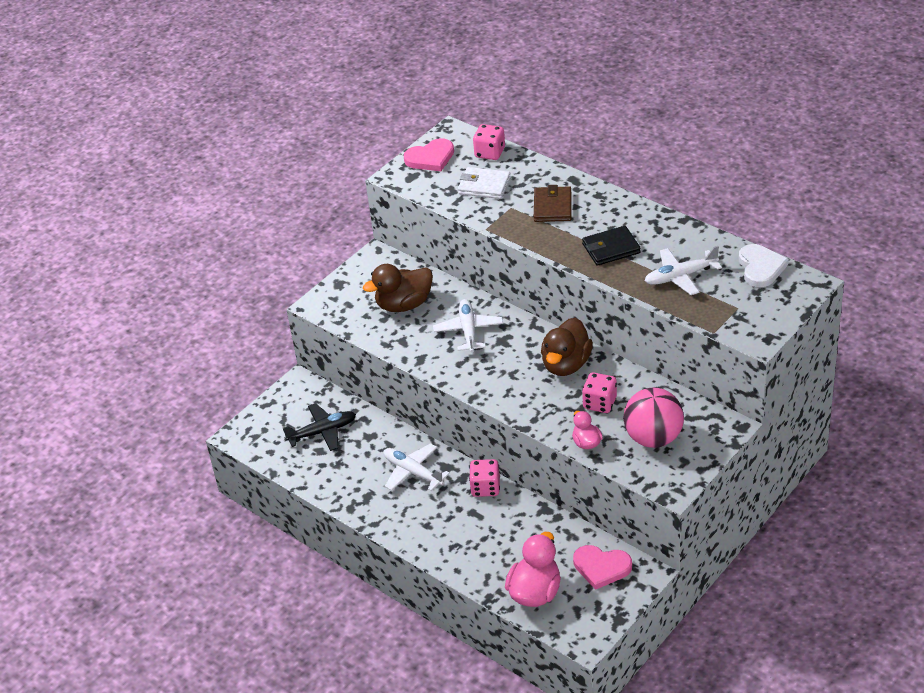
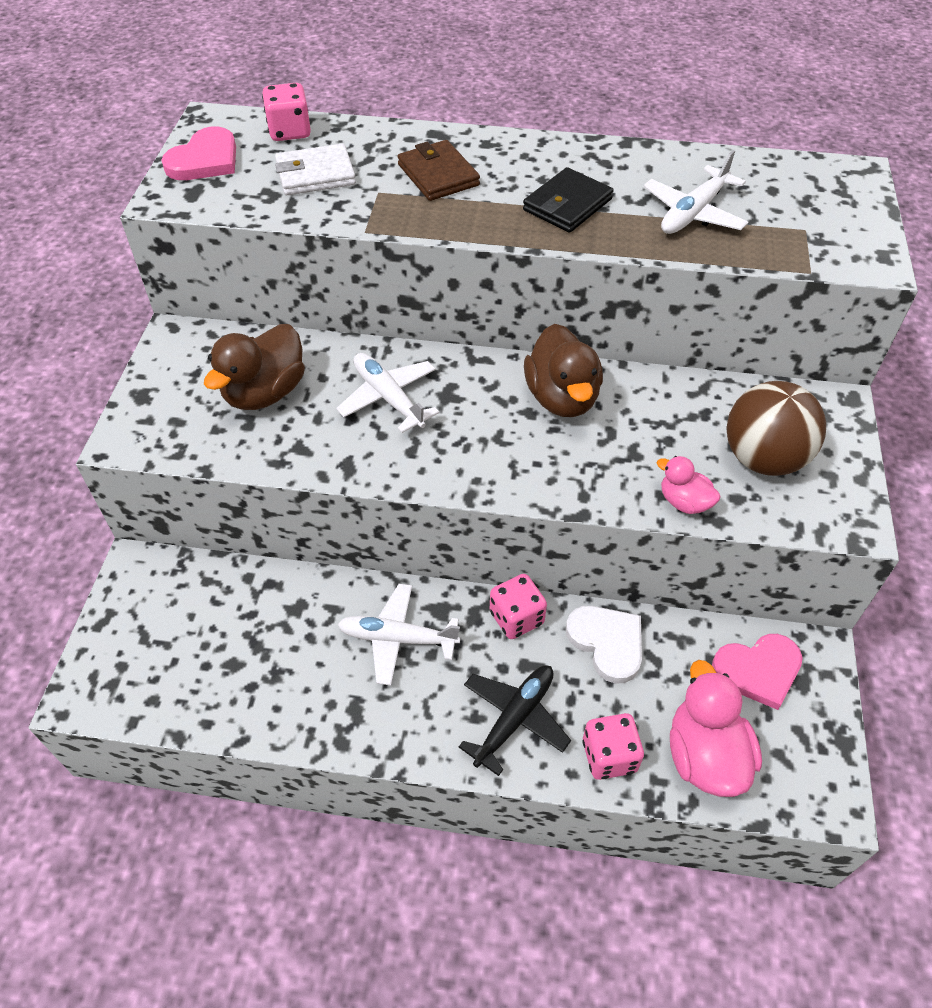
camera: 35 degrees left, 10 degrees up
(322, 432) = (219, 631): black plane -> black plane (514, 719)
(599, 403) = (652, 436): pink dice -> pink dice (609, 756)
(653, 438) = (763, 458): pink ball -> brown ball
(760, 267) = (779, 171): white heart -> white heart (607, 643)

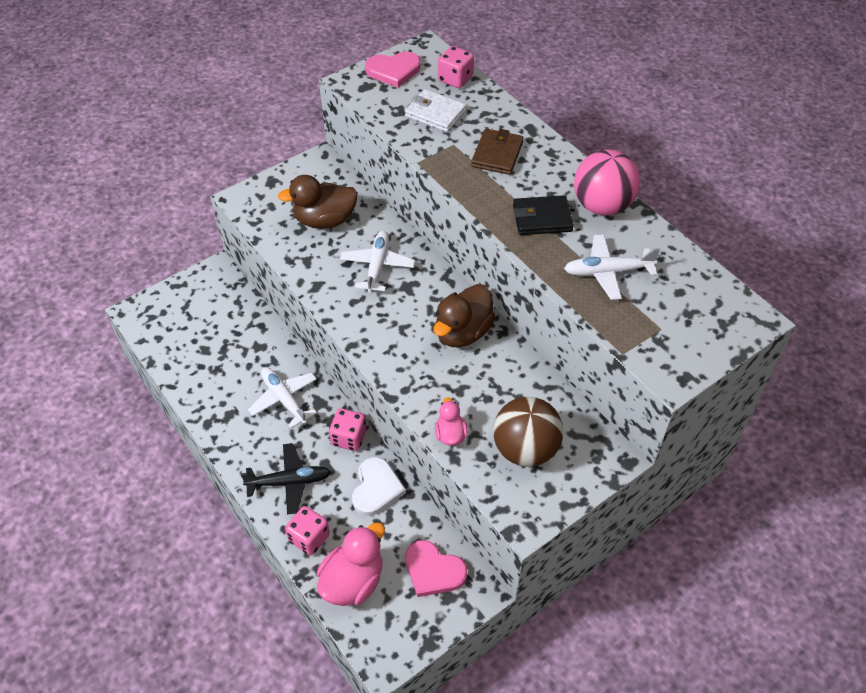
camera: 45 degrees right, 0 degrees up
(603, 161) = (602, 206): none -> pink ball

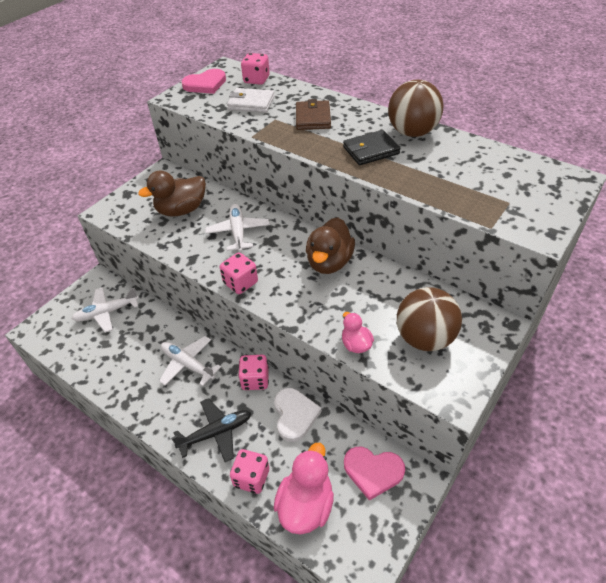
camera: 15 degrees left, 5 degrees down
(357, 329) = (240, 283): none -> pink dice
(602, 206) = (412, 132): pink ball -> brown ball
(607, 272) = (443, 174): white plane -> white plane (107, 312)

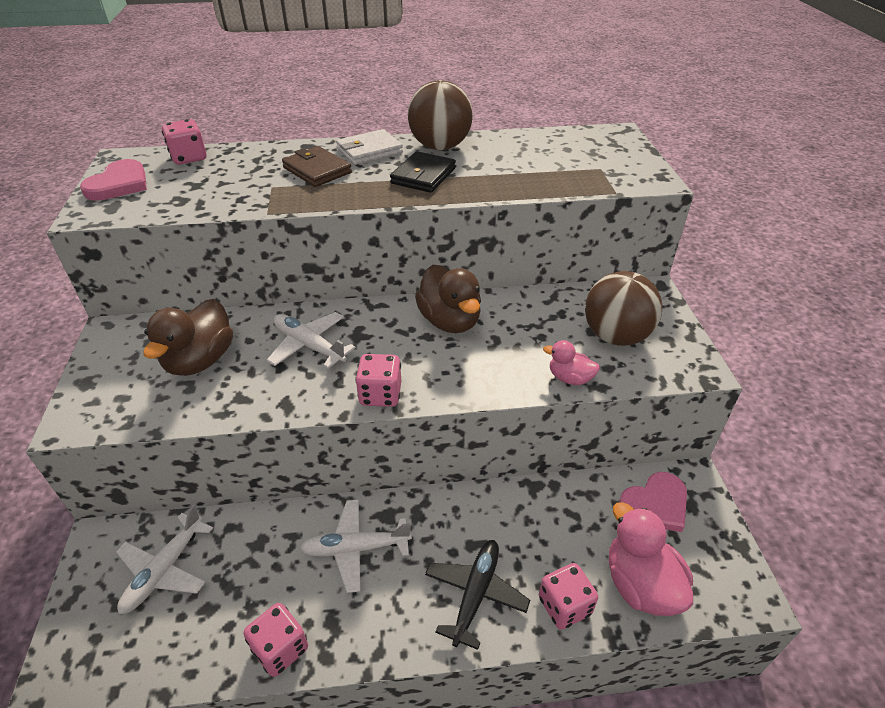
camera: 45 degrees left, 5 degrees down
(251, 103) = (216, 182): white wallet -> white wallet (369, 151)
(255, 380) = (452, 507): pink dice -> pink dice (280, 649)
(295, 415) = (532, 510): white heart -> none

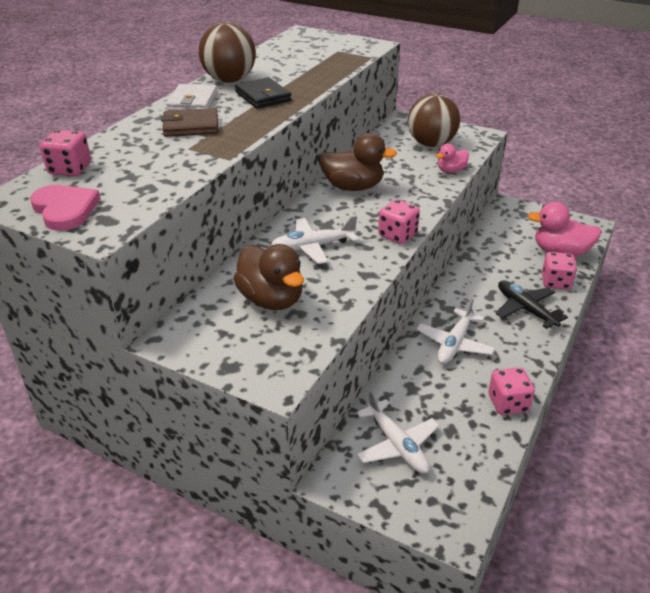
camera: 55 degrees left, 5 degrees down
(655, 504) = (514, 223): pink heart -> none

